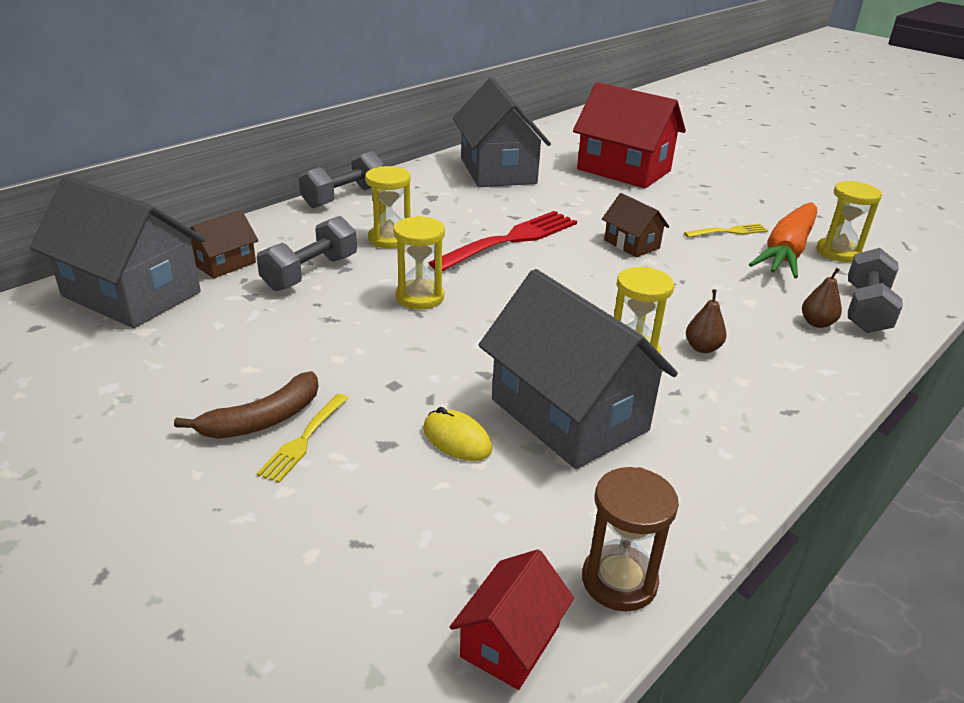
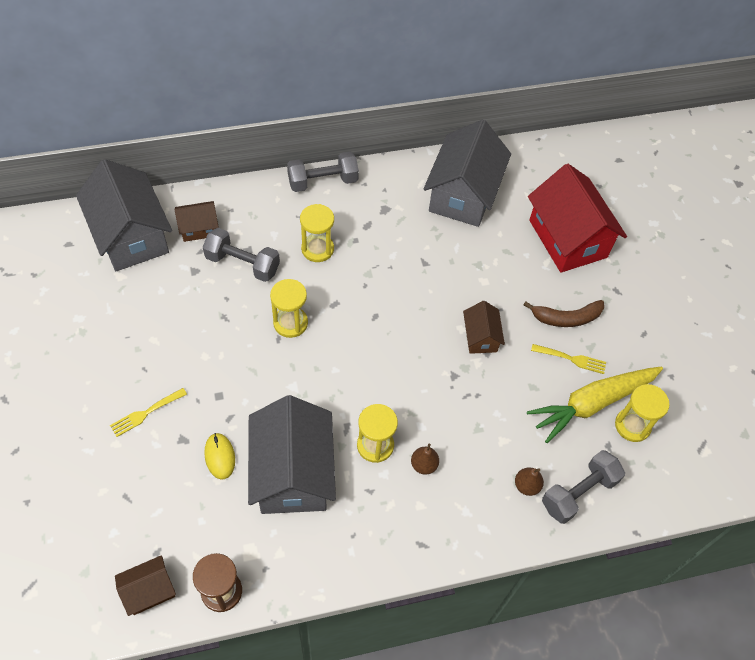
camera: 30 degrees right, 25 degrees up
(263, 420) = (136, 386): brown banana -> brown banana (566, 318)
(310, 273) = (242, 264): grey dumbbell -> grey dumbbell turned 45 degrees clockwise
(510, 641) = (149, 590): red house -> brown house
(511, 240) = (398, 290): red fork -> none
(787, 251) = (592, 404): orange carrot -> yellow carrot

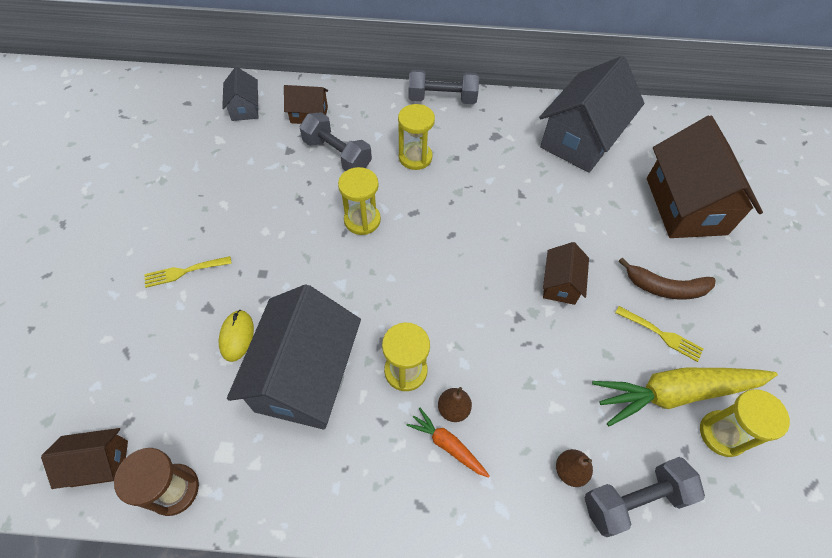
camera: 20 degrees right, 0 degrees up
(131, 236) = (245, 108): grey house -> grey house, size x0.49
(428, 494) = (447, 445): none -> orange carrot
(567, 239) = (685, 206): red house -> brown house

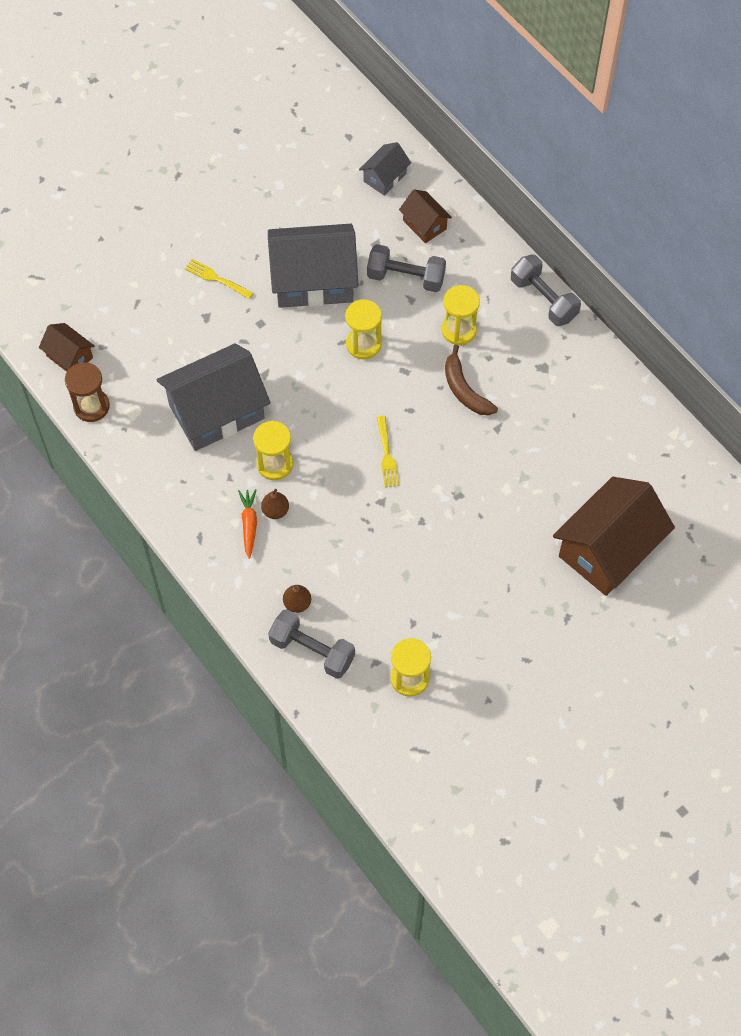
camera: 50 degrees right, 5 degrees up
(237, 336) = (204, 351): yellow mouse -> none
(337, 154) = (406, 277): grey dumbbell -> grey dumbbell turned 75 degrees counterclockwise
(560, 284) = (437, 509): brown house -> none
(580, 139) = (606, 430): grey house -> grey house (313, 280)
(661, 334) = (457, 599): yellow fork -> yellow fork (387, 455)
(665, 288) = (504, 580): brown banana -> brown banana (464, 390)
(676, 393) = (415, 634): yellow carrot -> none

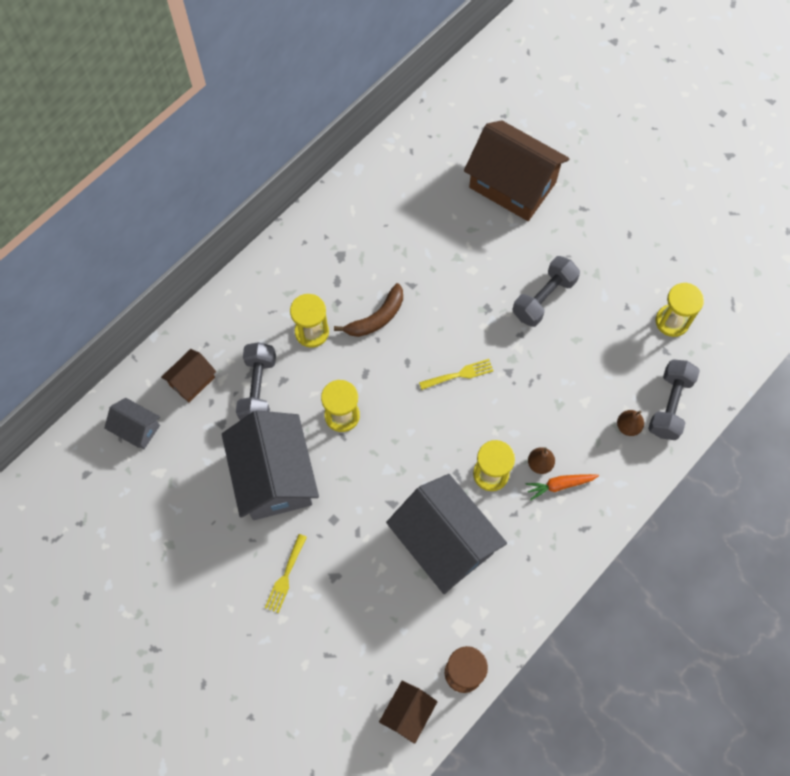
camera: 100 degrees left, 5 degrees up
(543, 299) = (266, 263): grey dumbbell -> grey dumbbell (544, 298)

